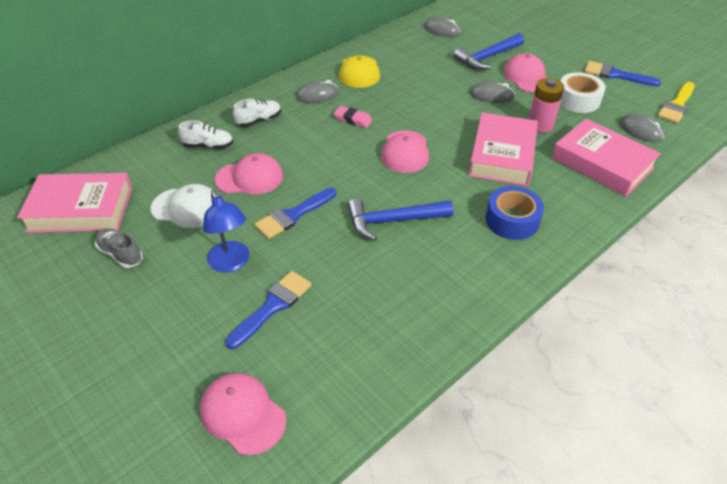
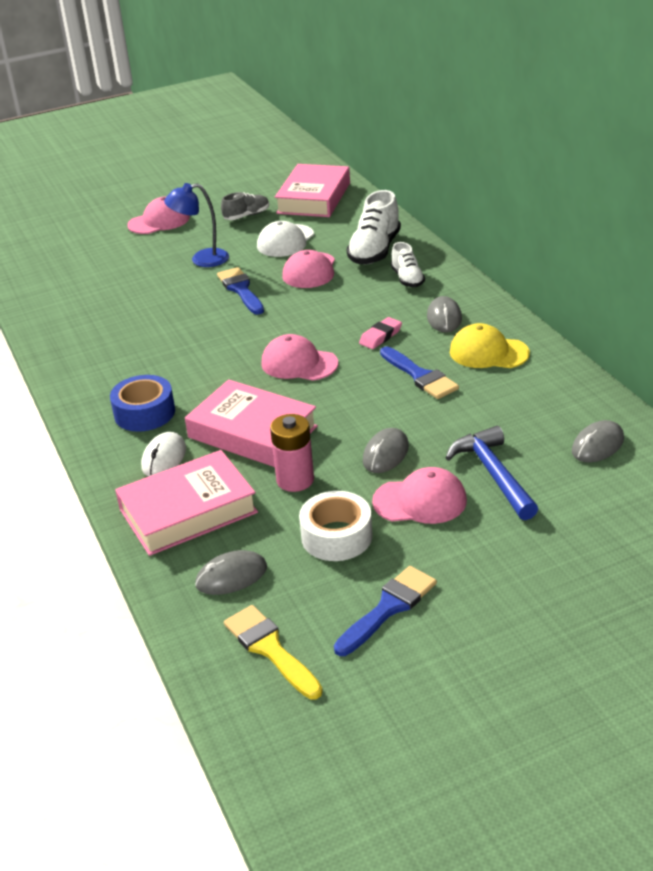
camera: 110 degrees right, 10 degrees down
(208, 146) = (374, 251): white shoe -> white shoe, size x1.70
(242, 414) = (59, 261): pink cap -> pink cap (159, 221)
(272, 306) = (141, 275): blue brush -> blue brush (420, 376)
(393, 221) = (196, 341): blue hammer -> none
(558, 191) = (164, 458): none -> white mouse

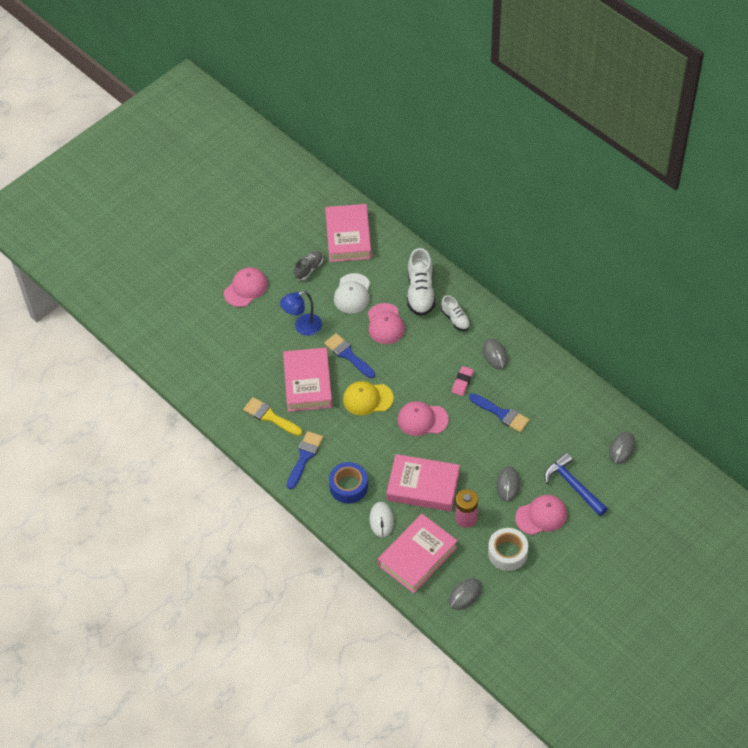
camera: 20 degrees left, 20 degrees up
(169, 306) = (308, 383): none -> pink book
(270, 649) = (507, 634): yellow brush -> yellow brush (270, 416)
(389, 608) = (554, 592): blue brush -> blue brush (304, 457)
(488, 352) = (534, 382): yellow cap -> yellow cap (367, 399)

